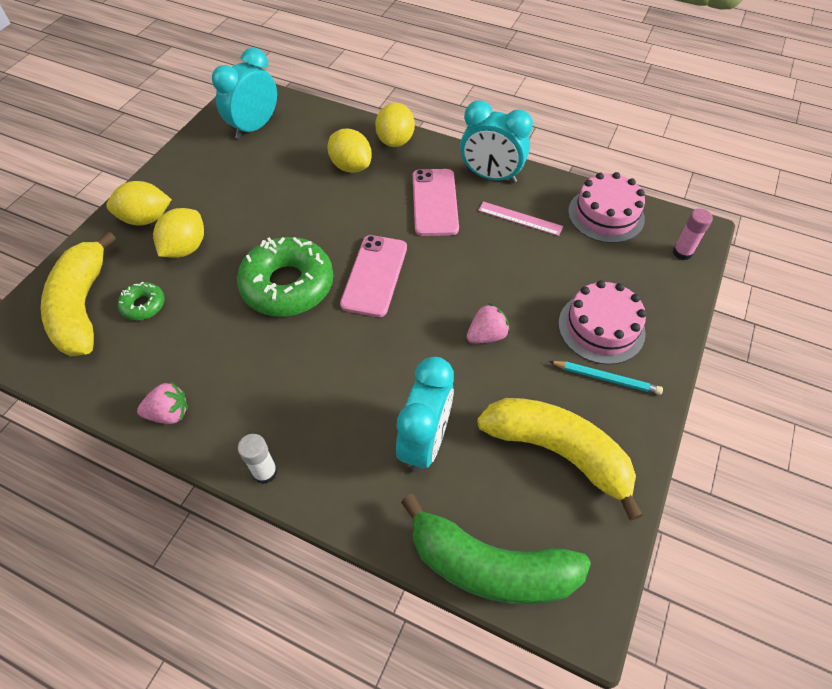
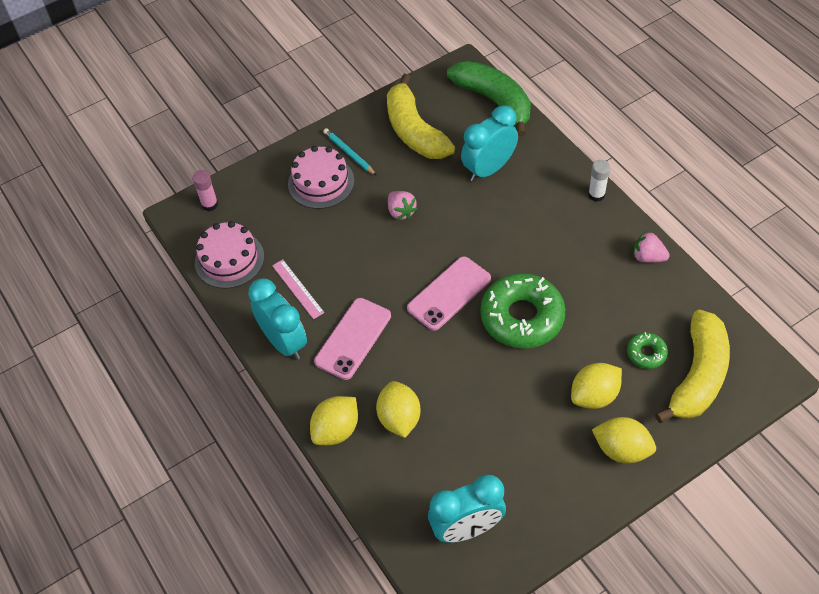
camera: 145 degrees left, 0 degrees up
(486, 335) = (401, 212): pink strawberry -> pink strawberry turned 120 degrees counterclockwise

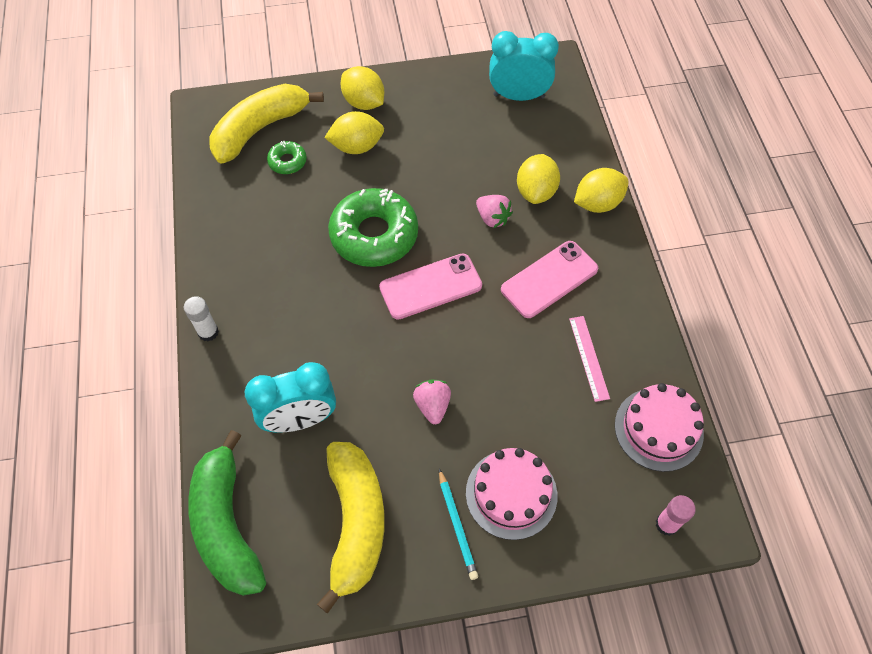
camera: 160 degrees left, 5 degrees up
(284, 342) = (622, 304): turquoise clock -> none
(648, 257) = (214, 243): pink strawberry -> pink strawberry (492, 218)

